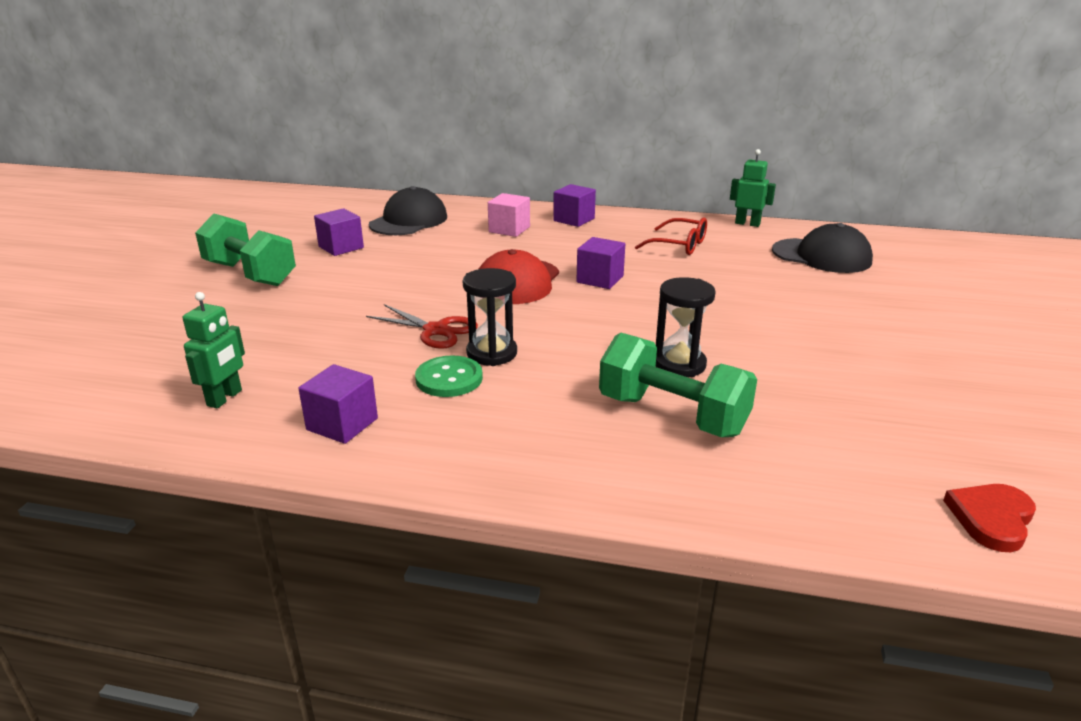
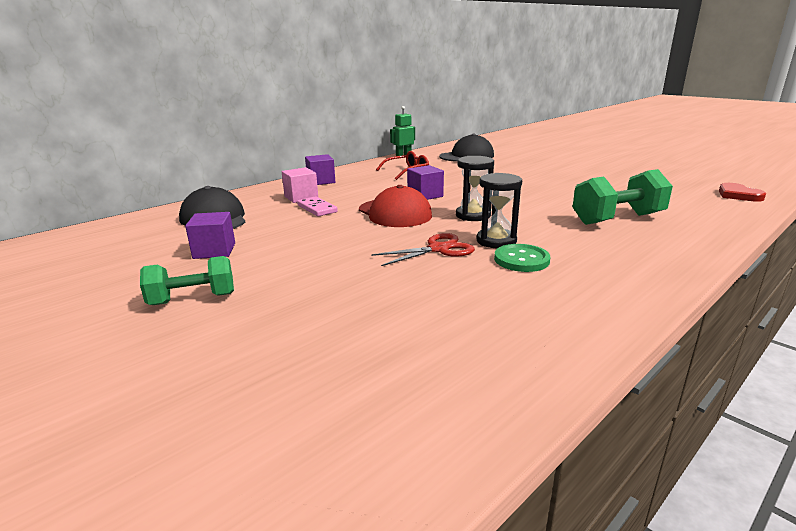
camera: 55 degrees left, 5 degrees down
(225, 398) = (468, 353): green robot -> none
(250, 274) = (193, 299): green dumbbell -> green dumbbell, size x0.66
(342, 424) = (562, 308): purple cube -> none
(485, 246) = (317, 208): none -> pink domino
(679, 364) = (560, 205): black hourglass -> black hourglass (473, 215)

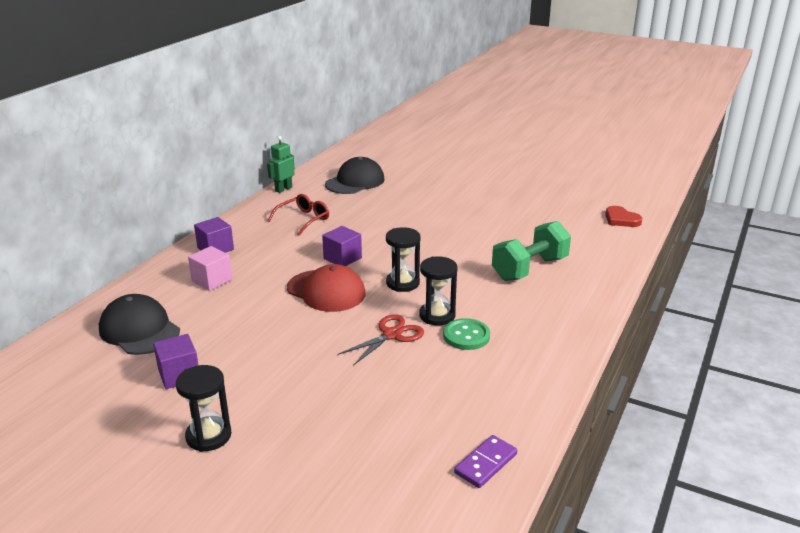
camera: 20 degrees left, 5 degrees up
(193, 299) = (208, 436): green dumbbell -> black hourglass
(317, 208) = (242, 296): pink domino -> none
(487, 386) = (485, 463): none -> purple domino

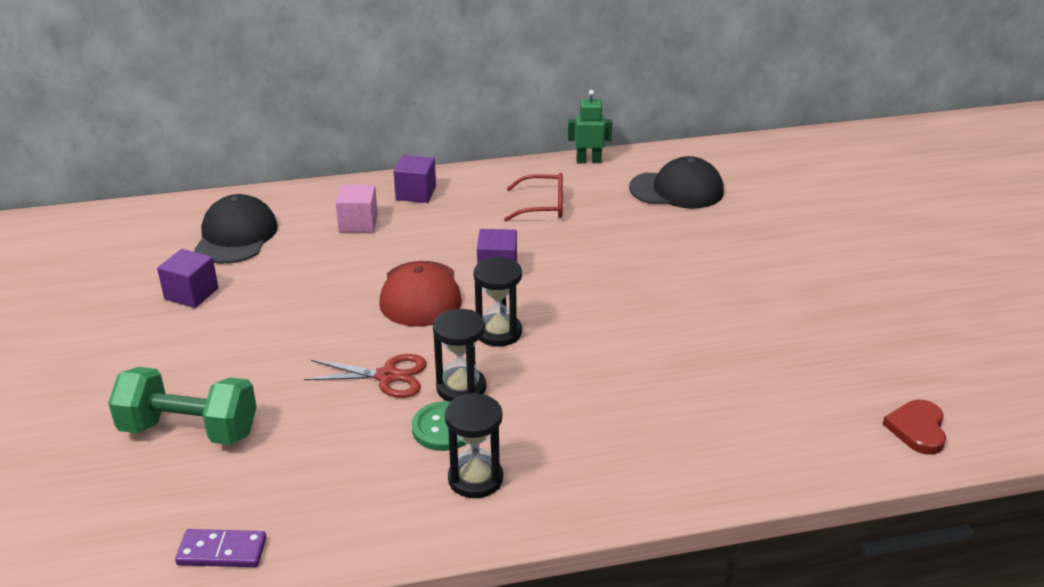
camera: 50 degrees right, 5 degrees up
(208, 436) = (120, 358): black hourglass -> black hourglass (475, 479)
(529, 269) = (657, 408): green dumbbell -> green dumbbell (189, 430)

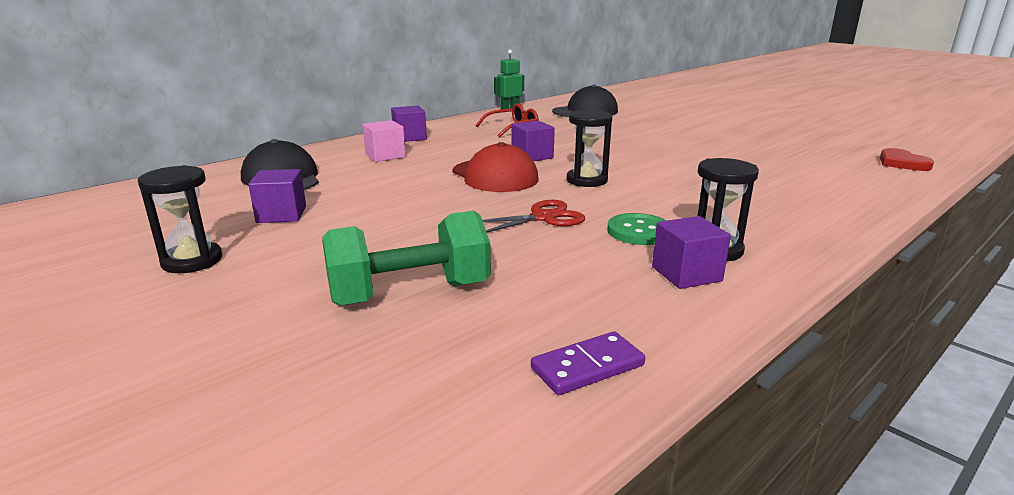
camera: 30 degrees left, 10 degrees down
(410, 496) = (686, 274): none -> purple cube
(461, 388) = (611, 210): black hourglass -> black hourglass (192, 261)

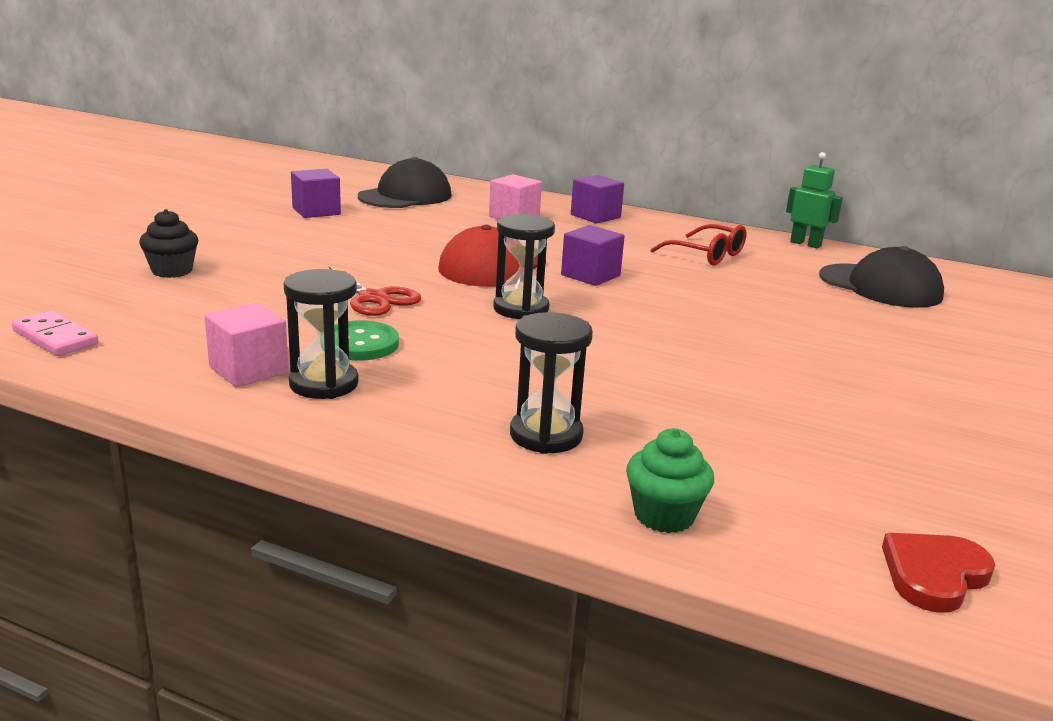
camera: 65 degrees right, 0 degrees up
(192, 261) = (210, 207): black hourglass -> black hourglass (546, 435)
(410, 294) = (172, 271): green dumbbell -> black cupcake
(587, 367) = (55, 337): purple domino -> pink domino
(686, 274) = (248, 370): purple cube -> pink cube
(874, 193) = (664, 516): none -> green cupcake

